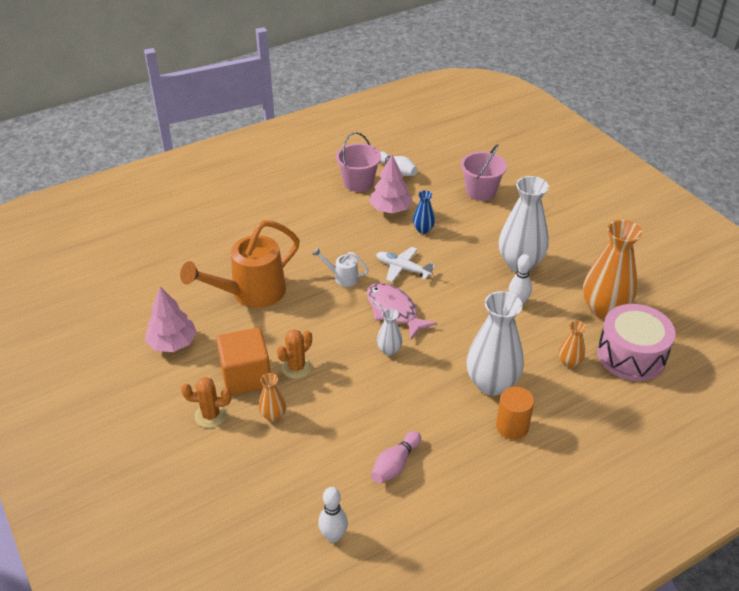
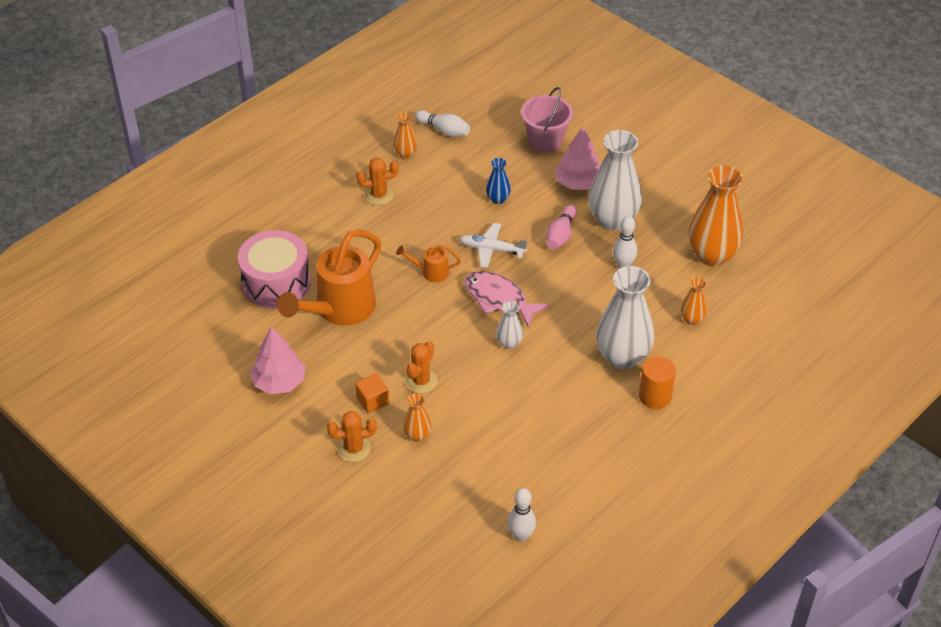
camera: 15 degrees left, 5 degrees up
(246, 376) = (372, 401): orange cube -> orange cube, size x0.53
(323, 210) = (379, 195): none -> orange cactus
(342, 277) = (431, 272): white watering can -> orange watering can
(358, 183) = (405, 154): pink bucket -> orange vase
(390, 209) = (453, 180): pink tree -> pink tree (578, 183)
(395, 465) = (555, 457): pink bowling pin -> pink bowling pin (560, 235)
(631, 355) = (749, 299): pink drum -> pink drum (276, 282)

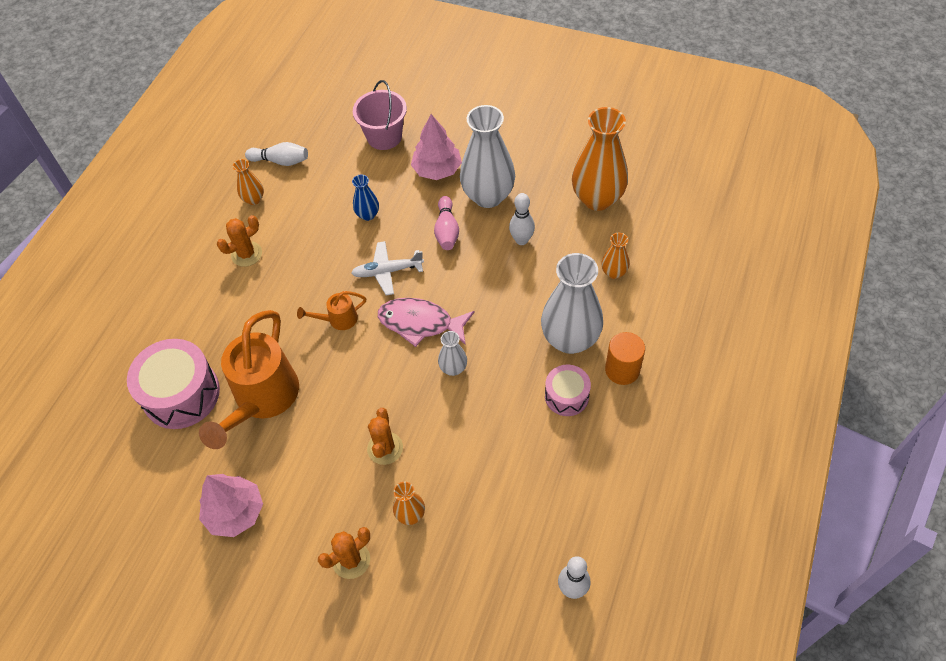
camera: 20 degrees left, 10 degrees up
(372, 401) = (345, 493): orange cube -> none
(595, 398) = (566, 396): none -> pink drum

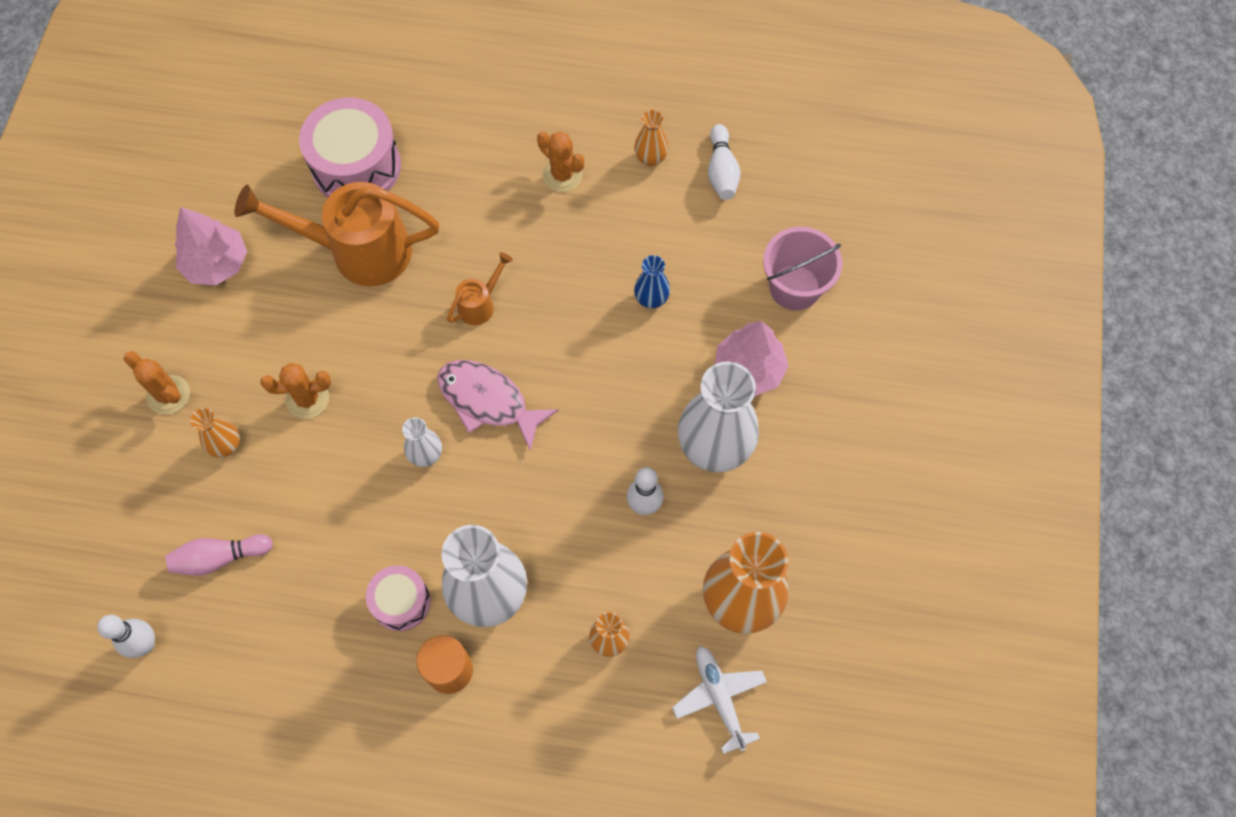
camera: 75 degrees right, 10 degrees up
(338, 319) = (480, 304): orange watering can -> orange watering can turned 75 degrees clockwise
(387, 271) = (562, 344): white plane -> white plane (719, 698)
(420, 323) = (488, 401): pink fish -> pink fish turned 60 degrees counterclockwise
(447, 230) = (643, 404): pink bowling pin -> pink bowling pin (220, 558)

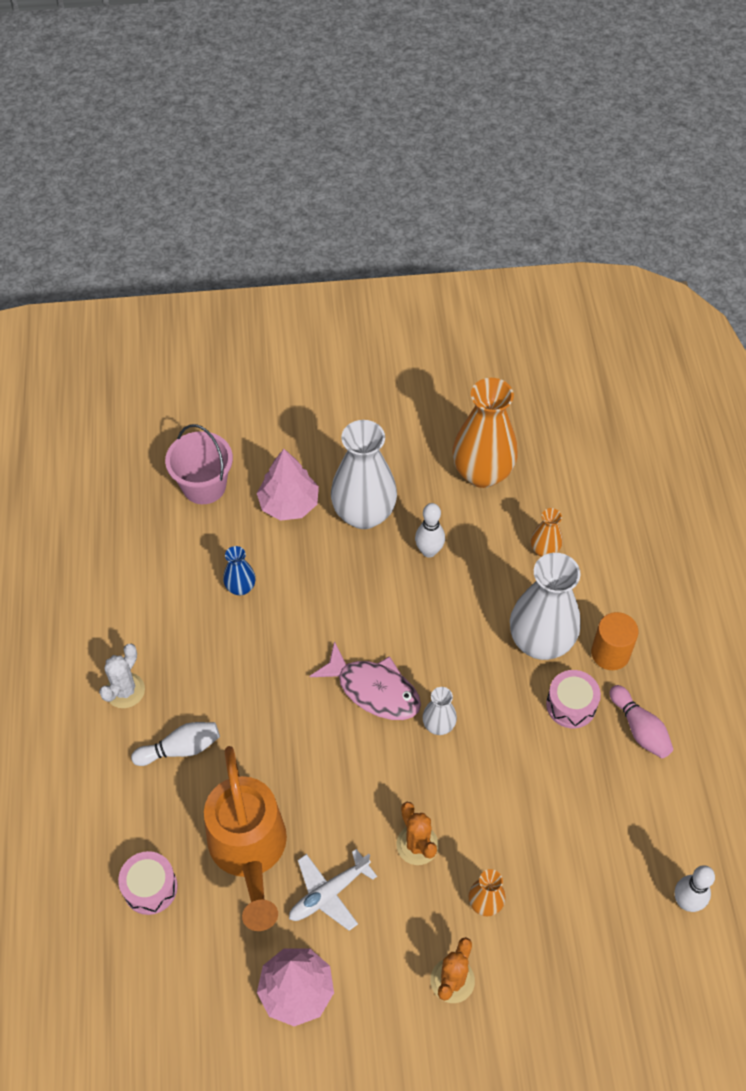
camera: 105 degrees left, 10 degrees down
(220, 558) = (589, 867): pink bowling pin -> pink bowling pin (639, 728)
(356, 166) = (150, 887): pink drum -> pink drum, size x0.57
(480, 304) = (280, 723): orange watering can -> none
(488, 401) = (374, 690): pink fish -> pink fish turned 75 degrees counterclockwise
(562, 175) = (125, 690): orange cactus -> white cactus
(650, 158) = (92, 621): orange vase -> none
(719, 698) = (558, 472): white plane -> white plane (329, 893)
(721, 171) = (96, 561): white bowling pin -> white bowling pin (180, 749)

